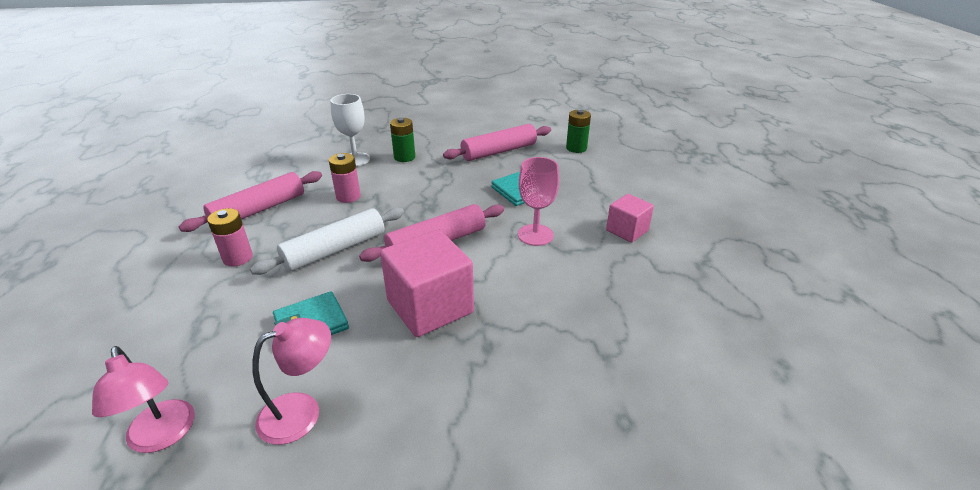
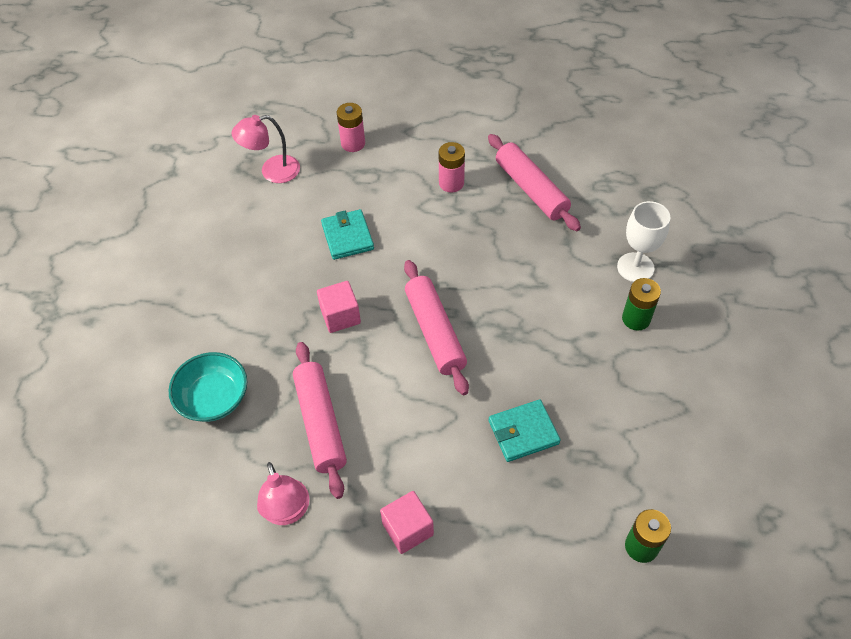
camera: 105 degrees right, 20 degrees up
(302, 411) = (263, 235): pink lamp -> pink lamp (288, 512)
(335, 250) = (445, 250): white rolling pin -> none
(348, 196) = (544, 260): pink battery -> pink battery (353, 143)
(430, 307) = (340, 316): pink cube -> pink cube, size x0.57
(499, 151) = (641, 434): pink rolling pin -> pink rolling pin (320, 423)
(535, 235) = (424, 426): pink goblet -> none
(573, 389) = (214, 398): none -> turquoise bowl

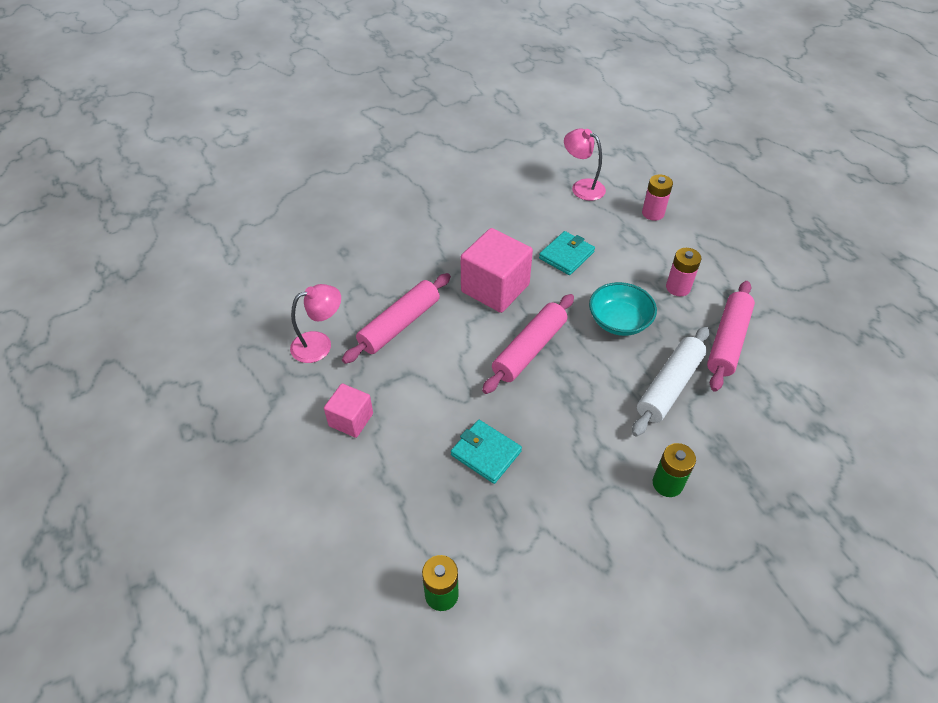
camera: 55 degrees right, 5 degrees down
(214, 398) = (376, 260): turquoise bowl -> turquoise bowl (619, 321)
(288, 512) = (320, 344): pink lamp -> pink lamp turned 150 degrees counterclockwise
(340, 316) = (495, 288): pink cube -> pink cube, size x1.76
(547, 257) = (669, 386): none -> white rolling pin
(635, 267) = (722, 457): white goblet -> none

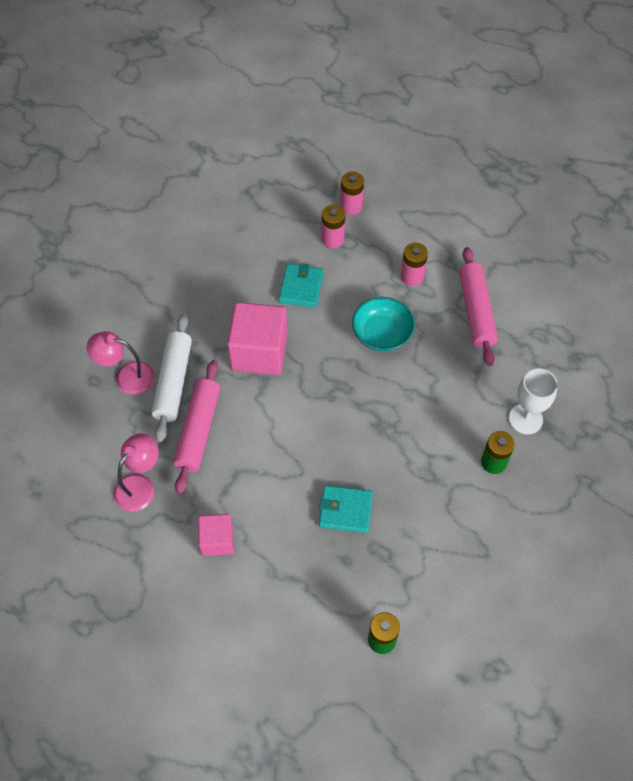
camera: 30 degrees left, 10 degrees up
(529, 349) = (324, 398): pink rolling pin -> none
(582, 187) = (272, 204): pink lamp -> pink lamp (126, 377)
(619, 231) = (332, 239): none -> pink battery
(669, 386) = (452, 376): white rolling pin -> white rolling pin (173, 382)
(727, 459) = (525, 419): none -> white goblet

